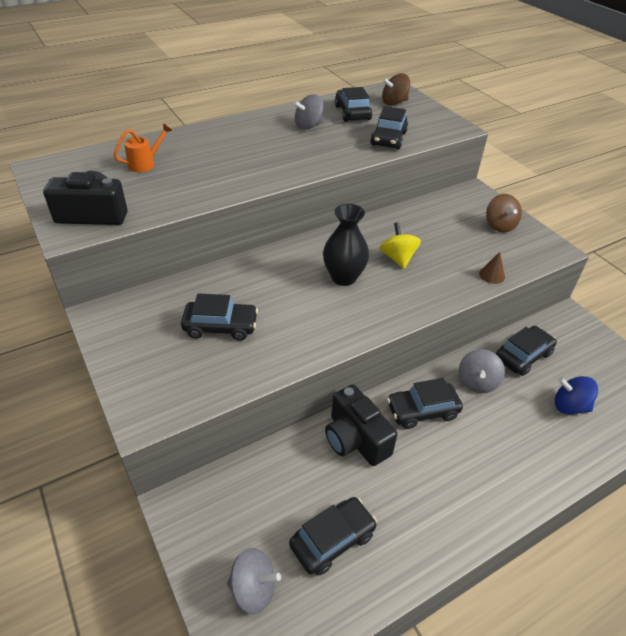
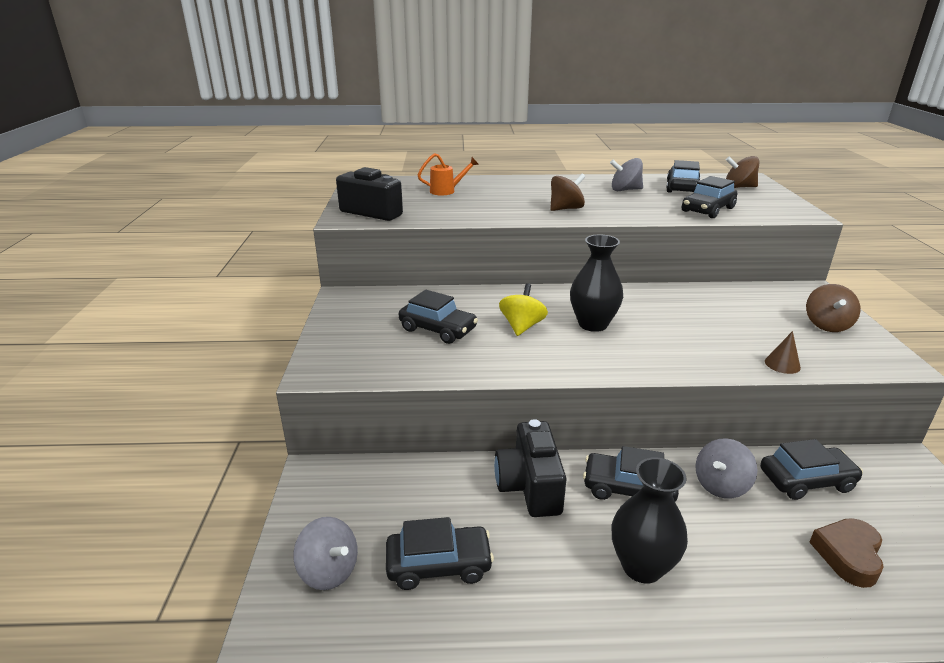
camera: 30 degrees right, 15 degrees down
(275, 164) = (566, 209): none -> brown spinning top
(398, 258) = (668, 323): yellow spinning top -> yellow spinning top (522, 326)
(464, 472) = (642, 566): none -> black vase
(569, 406) = (848, 555): blue spinning top -> brown heart

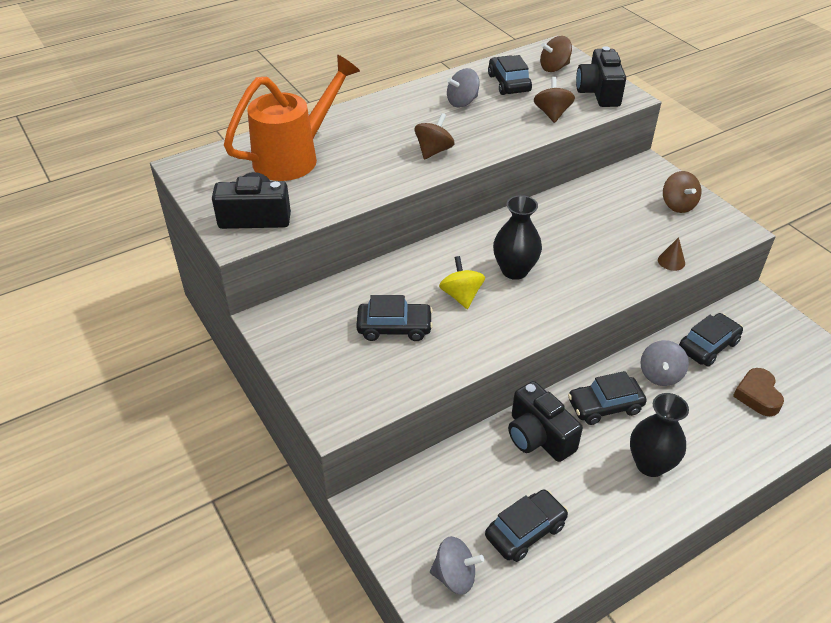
camera: 30 degrees left, 15 degrees up
(447, 191) = (295, 156): orange watering can -> orange watering can, size x2.31
(707, 210) = (552, 114): black car -> brown spinning top
(773, 207) = (599, 92): none -> black camera

